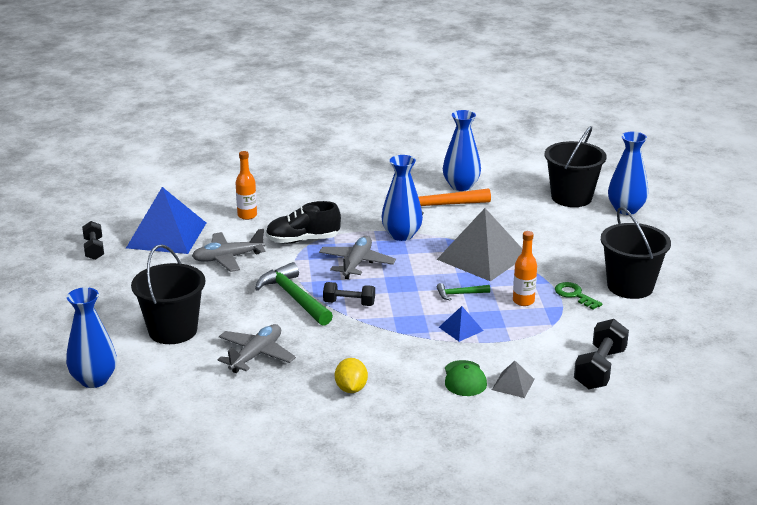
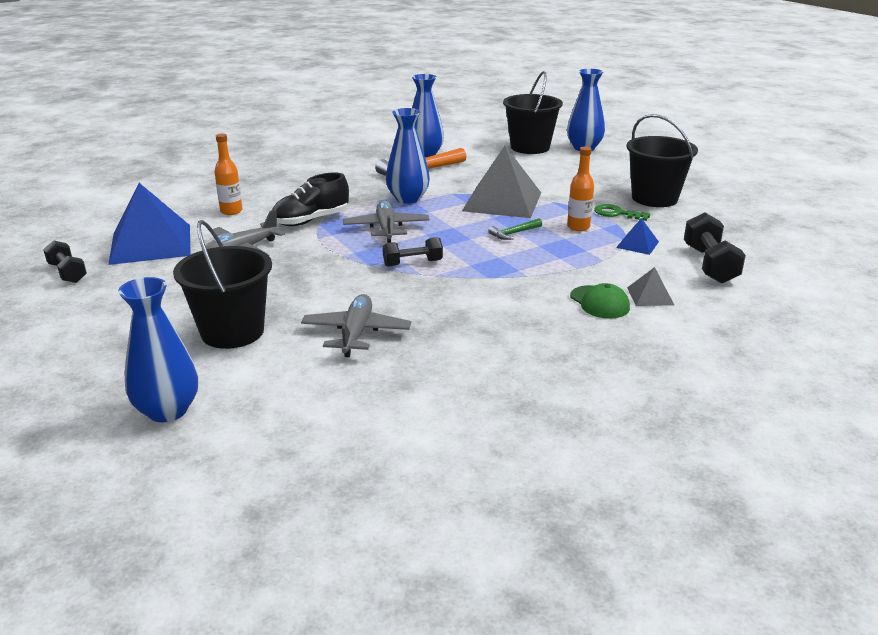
camera: 25 degrees left, 0 degrees up
(294, 298) = (349, 270): green hammer -> none
(351, 389) = (495, 340): yellow lemon -> none
(461, 329) = (547, 261): blue pyramid -> blue pyramid (637, 244)

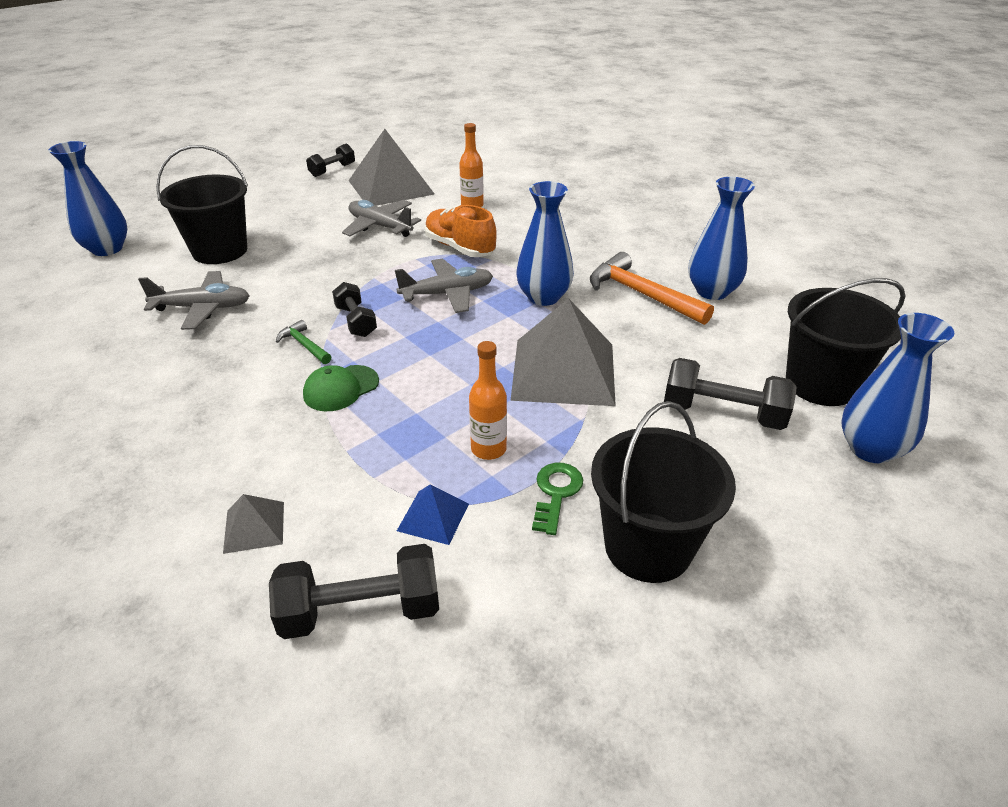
camera: 80 degrees right, 10 degrees up
(151, 243) = (391, 187): blue pyramid -> grey pyramid
(311, 220) = (460, 248): black shoe -> orange shoe
(514, 233) = (452, 388): green hammer -> green hammer (304, 345)
(552, 170) = (723, 413): none -> black dumbbell
(599, 302) = (242, 474): green cap -> green cap (341, 388)

